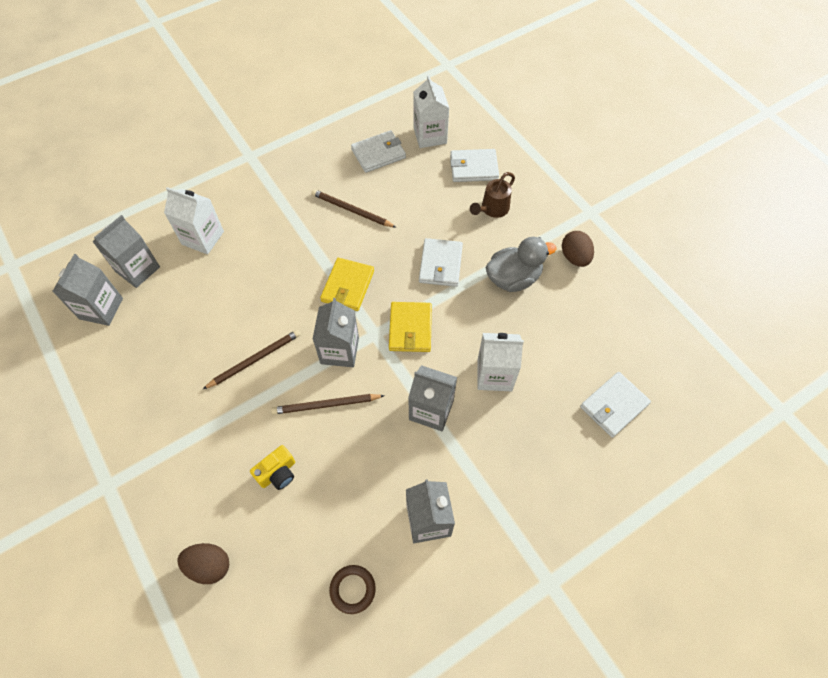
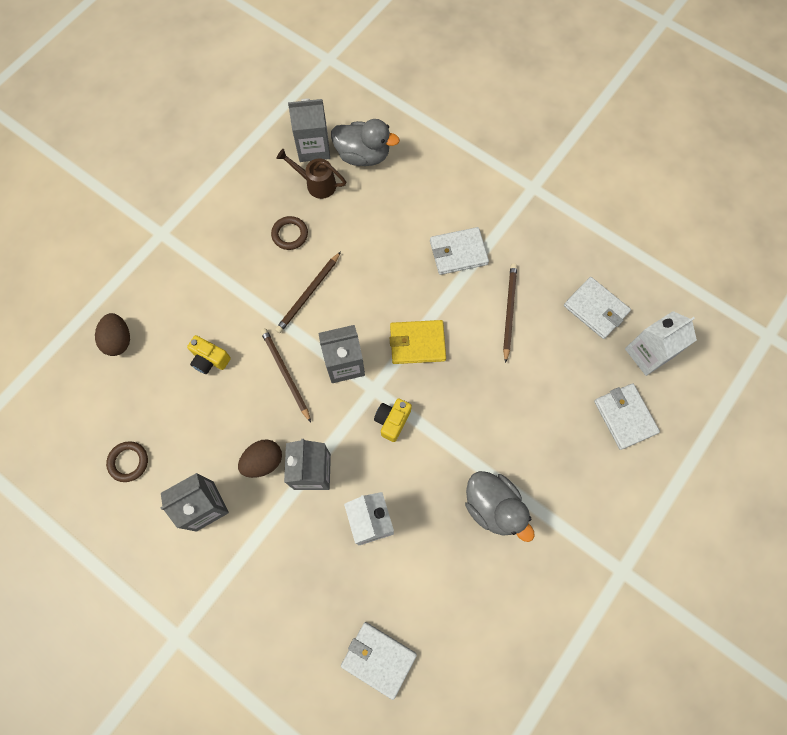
camera: 70 degrees right, 10 degrees up
(137, 269) = (363, 155): grey carton -> grey duck
(183, 358) = (290, 234): none -> brown ring
(202, 238) = (418, 191): white carton -> none
(254, 360) = (308, 294): brown pencil -> brown pencil turned 90 degrees clockwise
(410, 328) = (392, 421): yellow wallet -> yellow camera
(440, 264) = (479, 424): white wallet -> white wallet (458, 252)
(492, 209) = (576, 456): brown watering can -> brown watering can (317, 184)
(574, 257) = (549, 568): brown egg -> brown egg (263, 461)

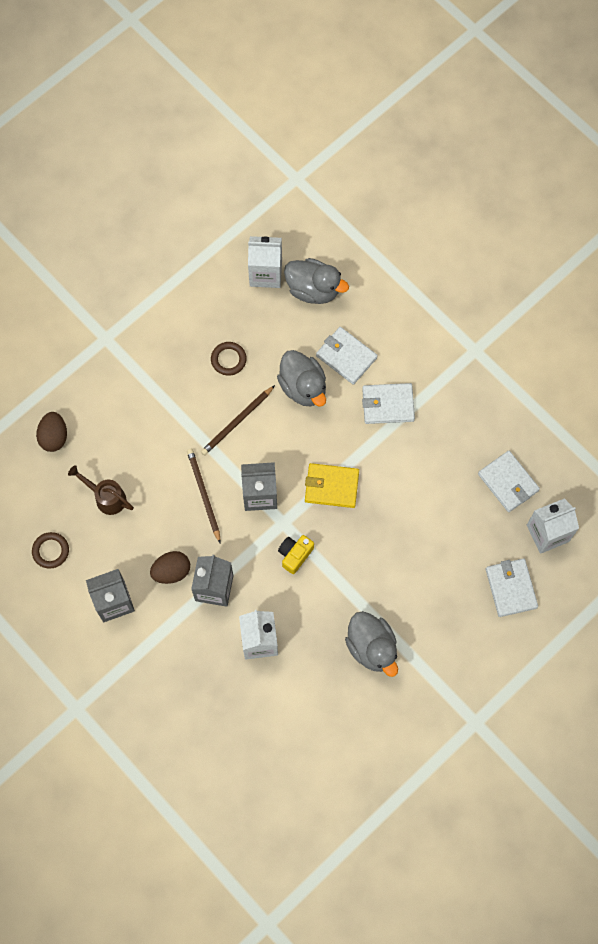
camera: 10 degrees right, 0 degrees up
(210, 359) = (136, 469): yellow camera -> none
(313, 147) = (265, 273): grey carton -> white carton
(317, 184) = (263, 312): brown watering can -> brown watering can (106, 497)
(370, 249) = (303, 387): none -> grey duck
(378, 659) = (246, 757): white wallet -> white wallet (346, 356)
(509, 311) = (424, 471): brown pencil -> none

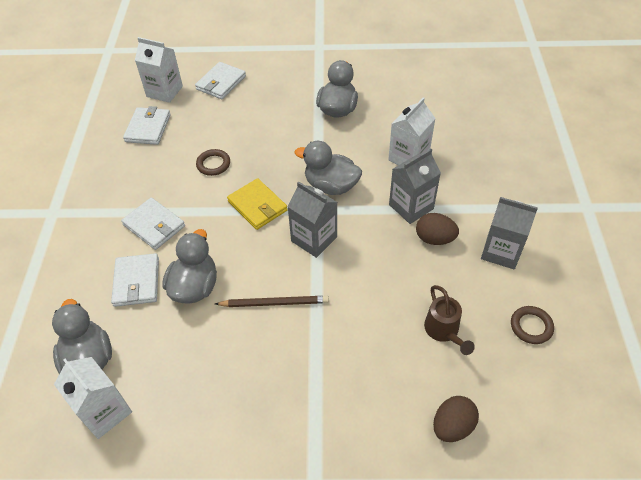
camera: 135 degrees left, 20 degrees down
(204, 495) = (358, 271): brown pencil -> none
(228, 359) = (225, 360): brown ring -> brown ring (213, 164)
(295, 555) = (331, 186): yellow camera -> grey duck

